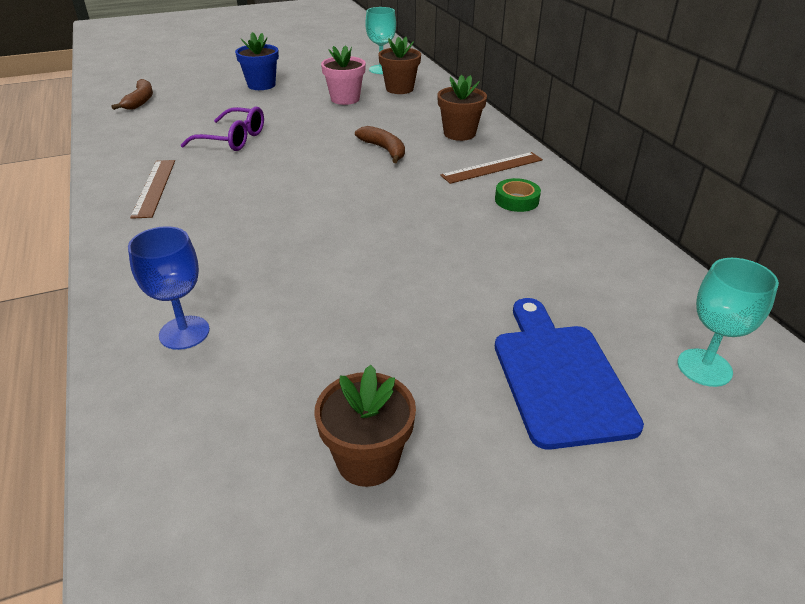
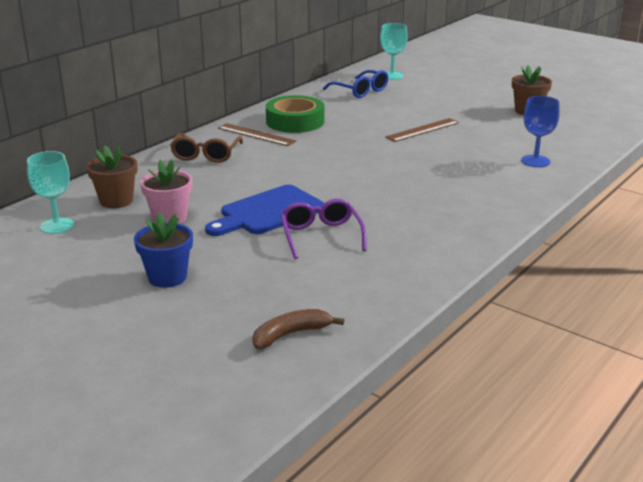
camera: 120 degrees left, 10 degrees down
(154, 187) = (438, 231): brown ruler -> brown ruler (422, 130)
(384, 150) = (267, 172): brown banana -> none
(459, 133) = (206, 155): brown flower pot -> brown glasses
(516, 200) = (295, 121): green tape -> green tape, size x1.90
(559, 377) = (435, 93): blue cutting board -> blue cutting board (268, 212)
(621, 293) = (360, 91): none -> blue glasses

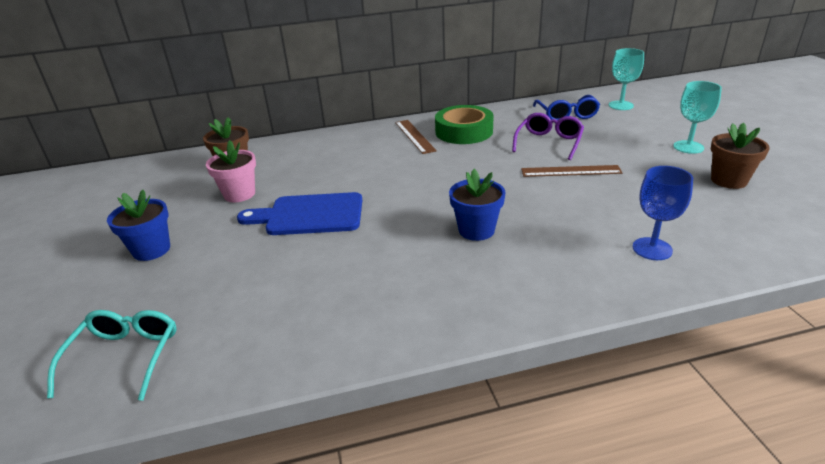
camera: 40 degrees right, 5 degrees up
(57, 226) = (171, 175): turquoise goblet -> turquoise goblet (688, 147)
(206, 155) = (351, 144): brown glasses -> none
(291, 334) = (124, 357): brown banana -> turquoise glasses
(321, 236) = (309, 258): purple glasses -> purple glasses (548, 143)
(415, 183) = (476, 230): none -> blue flower pot

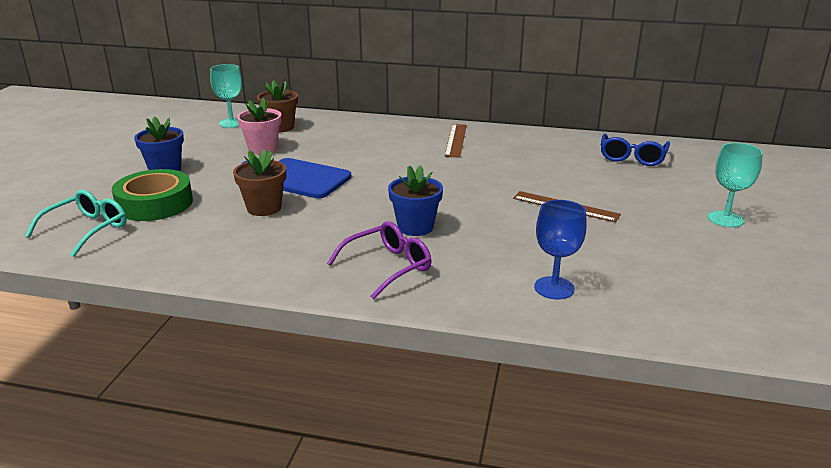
camera: 25 degrees right, 5 degrees down
(464, 131) = (506, 147): green tape -> green tape (155, 203)
(548, 143) = (577, 177): purple glasses -> purple glasses (387, 267)
(621, 105) = (707, 163): turquoise goblet -> turquoise goblet (231, 123)
(729, 180) = (724, 259): brown flower pot -> brown flower pot (264, 208)

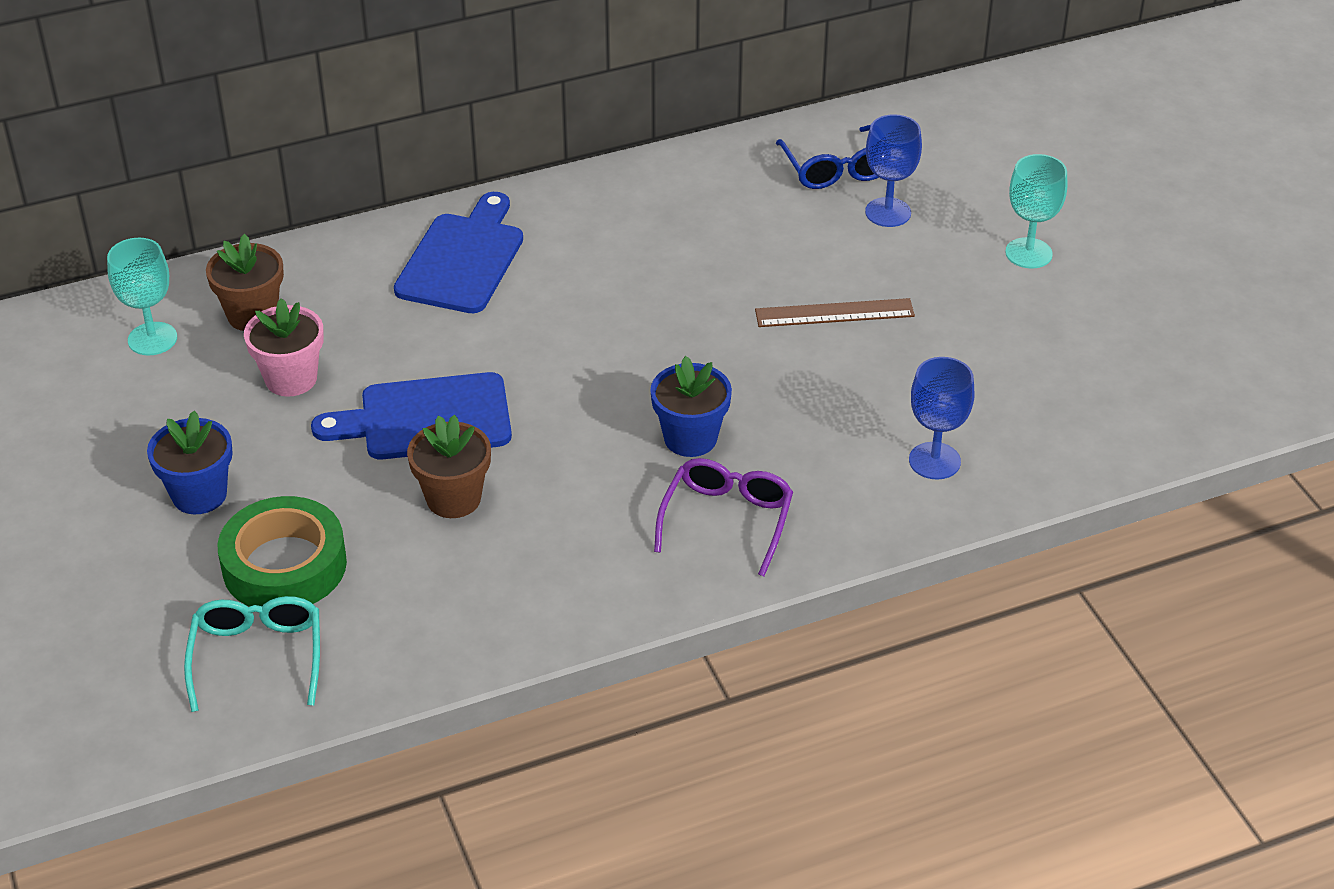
camera: 35 degrees left, 15 degrees up
(395, 136) = (462, 259): none -> blue cutting board
(456, 140) = (564, 230): brown ruler -> none
(646, 179) = (888, 212): none -> blue goblet

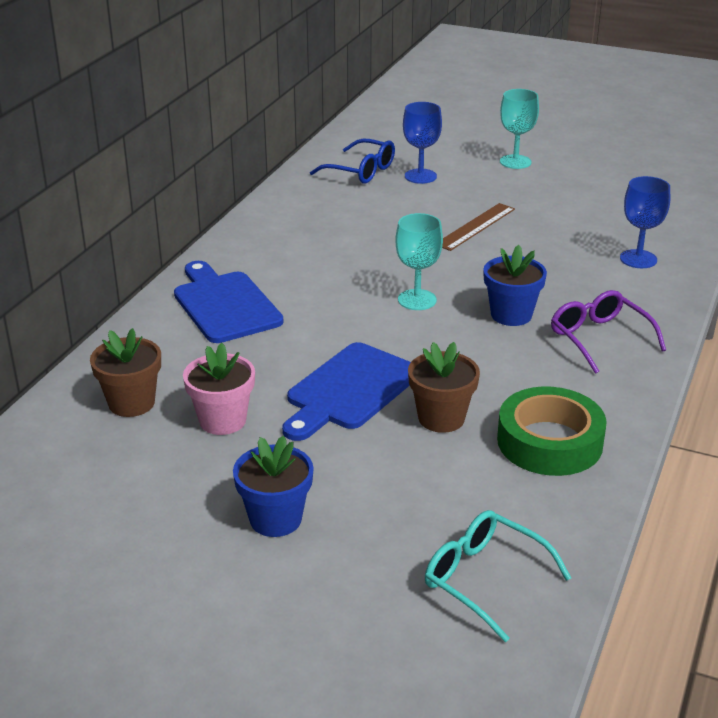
camera: 45 degrees left, 10 degrees down
(152, 339) = (78, 456): turquoise goblet -> turquoise goblet (417, 300)
(284, 565) = (406, 519): green tape -> green tape (549, 442)

